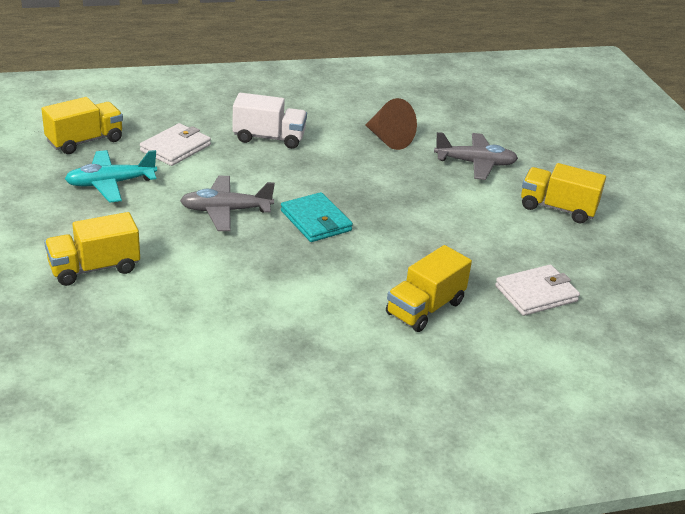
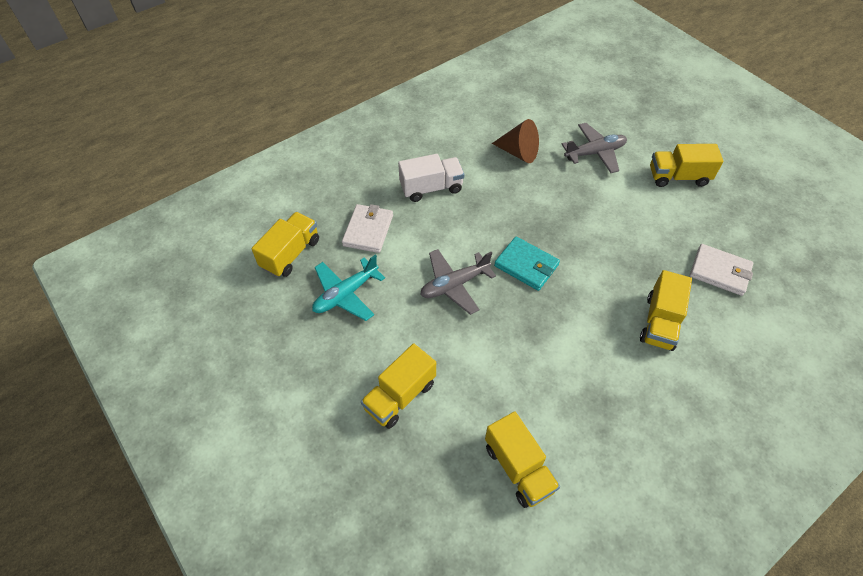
camera: 20 degrees left, 20 degrees up
(163, 358) = (518, 468): none -> yellow truck
(536, 293) = (720, 271): white wallet -> white wallet turned 75 degrees clockwise

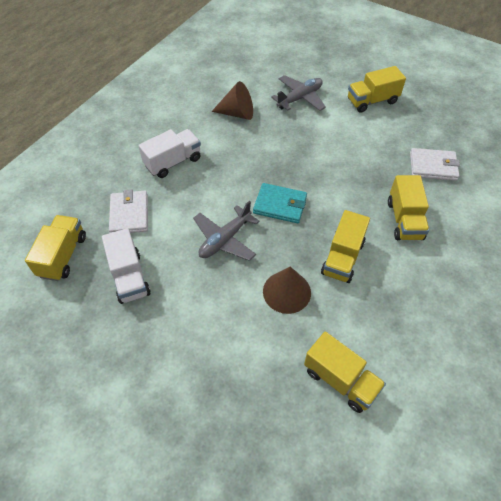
camera: 20 degrees left, 0 degrees up
(346, 294) = (129, 277): turquoise plane -> white truck
(400, 396) = (214, 352): yellow truck -> yellow truck (342, 258)
(497, 359) = (286, 292): none -> brown cone

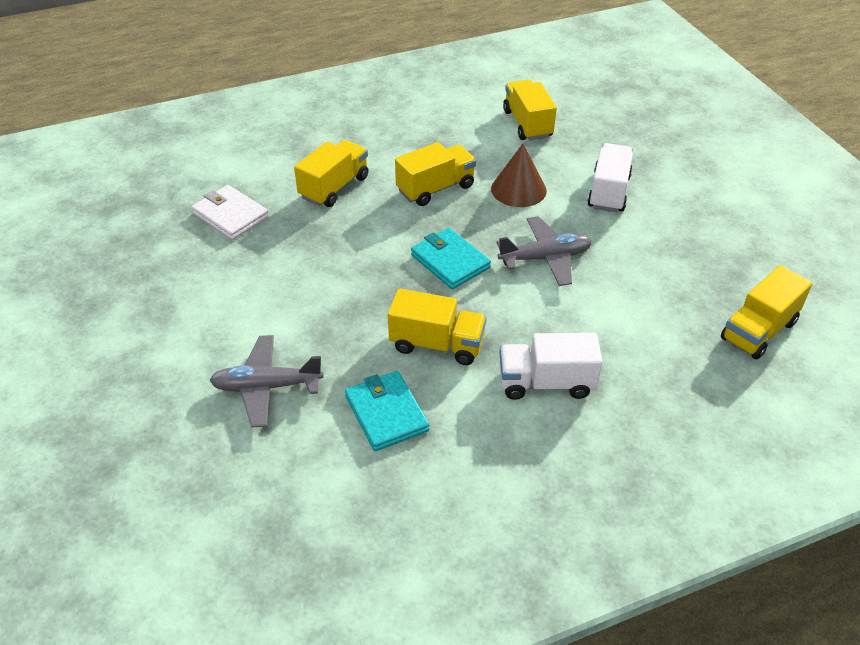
camera: 145 degrees left, 10 degrees down
(129, 214) = (649, 340): white wallet -> none
(129, 277) = (680, 272): white truck -> white truck (608, 192)
(237, 113) = (386, 413): brown cone -> turquoise wallet
(372, 101) = (176, 325): yellow truck -> yellow truck (437, 344)

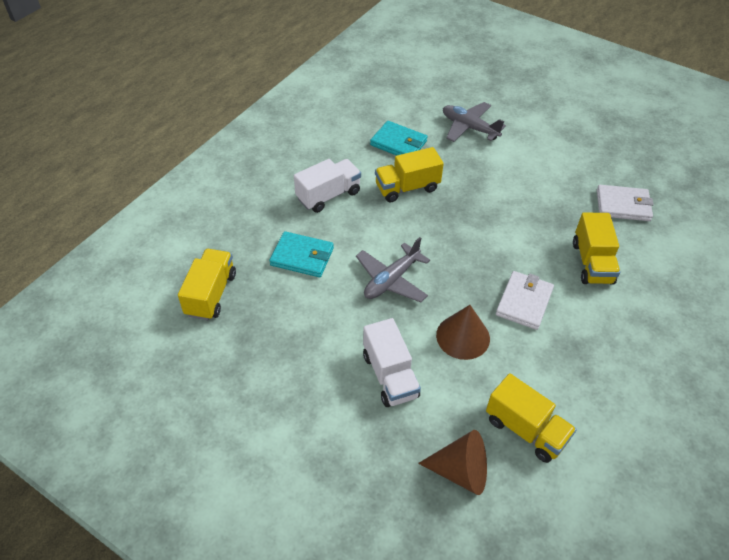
camera: 145 degrees right, 5 degrees up
(267, 387) = (469, 128): grey plane -> grey plane turned 105 degrees counterclockwise
(435, 188) = (524, 302): yellow truck -> white wallet
(450, 261) = (451, 244): turquoise wallet -> turquoise wallet (302, 256)
(598, 125) = (460, 471): none -> brown cone

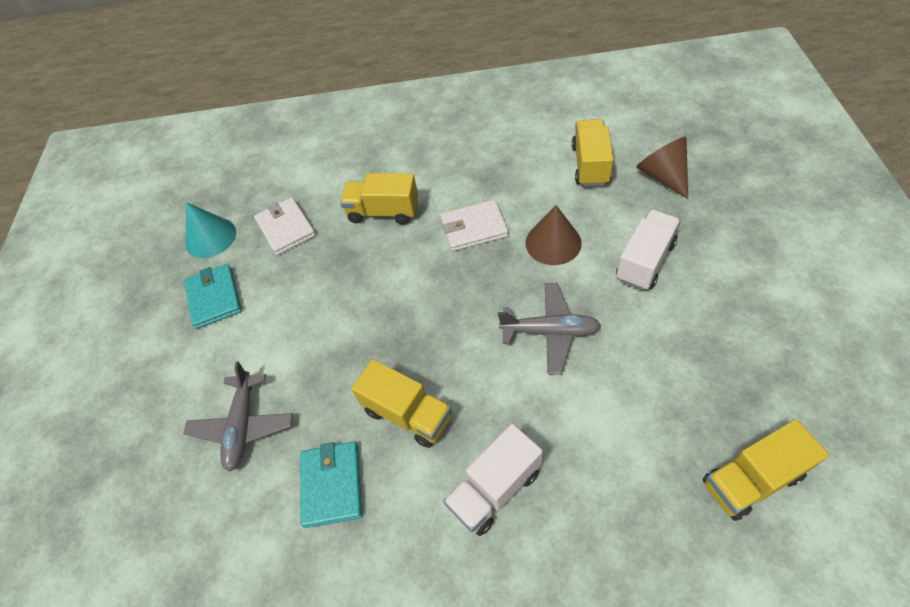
camera: 120 degrees left, 5 degrees up
(302, 256) = (607, 434): turquoise wallet -> turquoise wallet (214, 298)
(328, 195) = (495, 489): white truck -> white truck turned 60 degrees counterclockwise
(592, 263) = (383, 212): yellow truck -> yellow truck turned 135 degrees counterclockwise
(648, 167) = (210, 237): none -> turquoise cone

